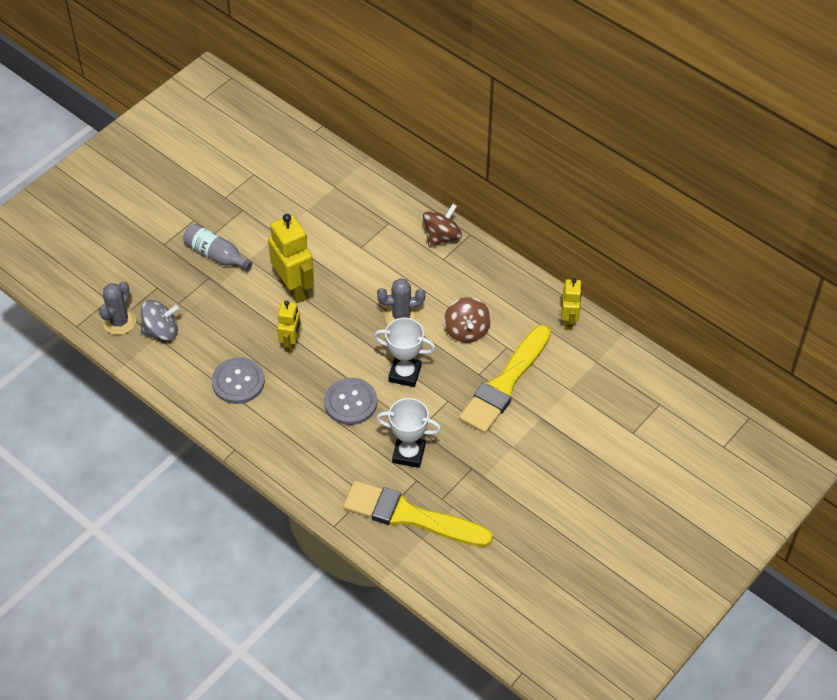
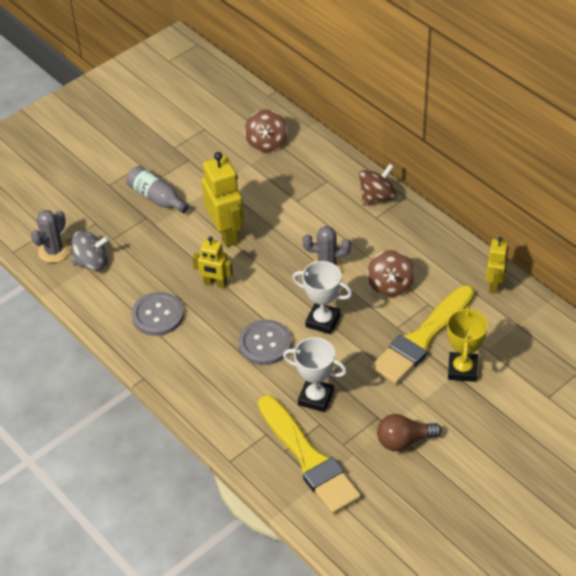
camera: 10 degrees right, 5 degrees down
(291, 343) = (215, 283): yellow robot -> yellow robot turned 90 degrees clockwise
(320, 186) = (266, 143): none -> brown spinning top
(410, 516) = (309, 458): yellow brush -> yellow brush turned 150 degrees counterclockwise
(500, 489) = (404, 441): none -> brown light bulb
(547, 412) = (462, 369): none -> yellow trophy

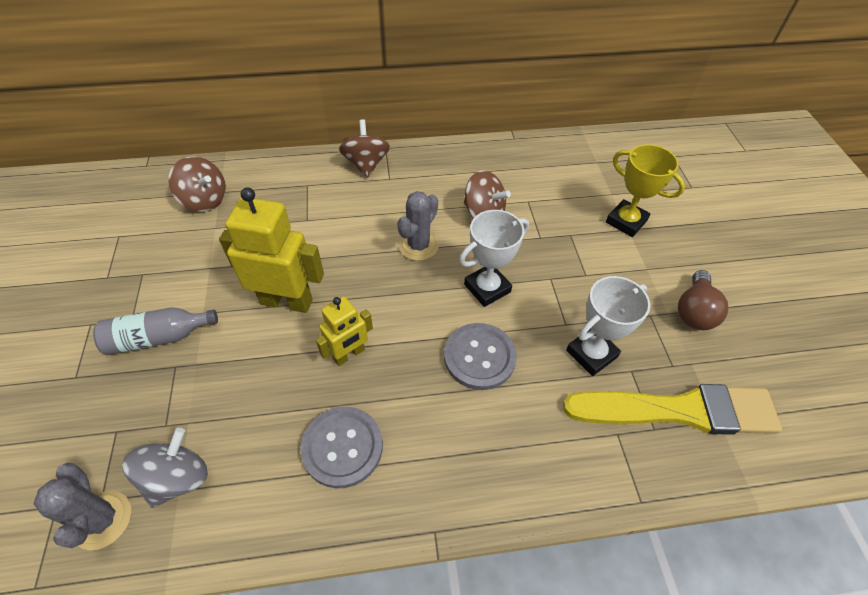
camera: 60 degrees left, 5 degrees up
(422, 338) = (568, 227): yellow brush -> none
(494, 284) = (539, 151): yellow robot -> none

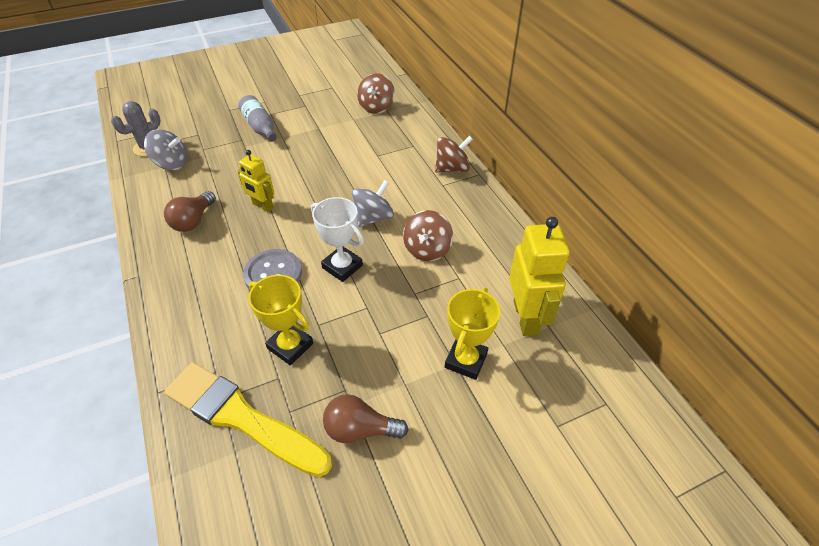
camera: 75 degrees right, 5 degrees down
(287, 301) = (300, 167): yellow robot -> yellow robot (526, 317)
(342, 447) = (193, 221): grey button -> brown light bulb
(418, 246) = (373, 218): grey cactus -> grey spinning top
(591, 354) = (290, 346): white trophy -> yellow trophy
(679, 410) = (241, 417): yellow brush -> yellow brush turned 135 degrees clockwise

